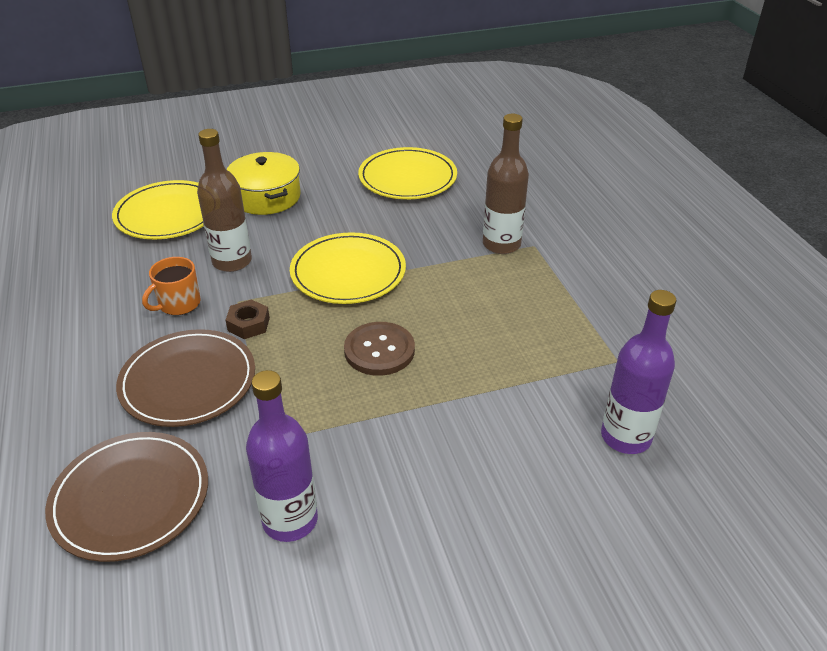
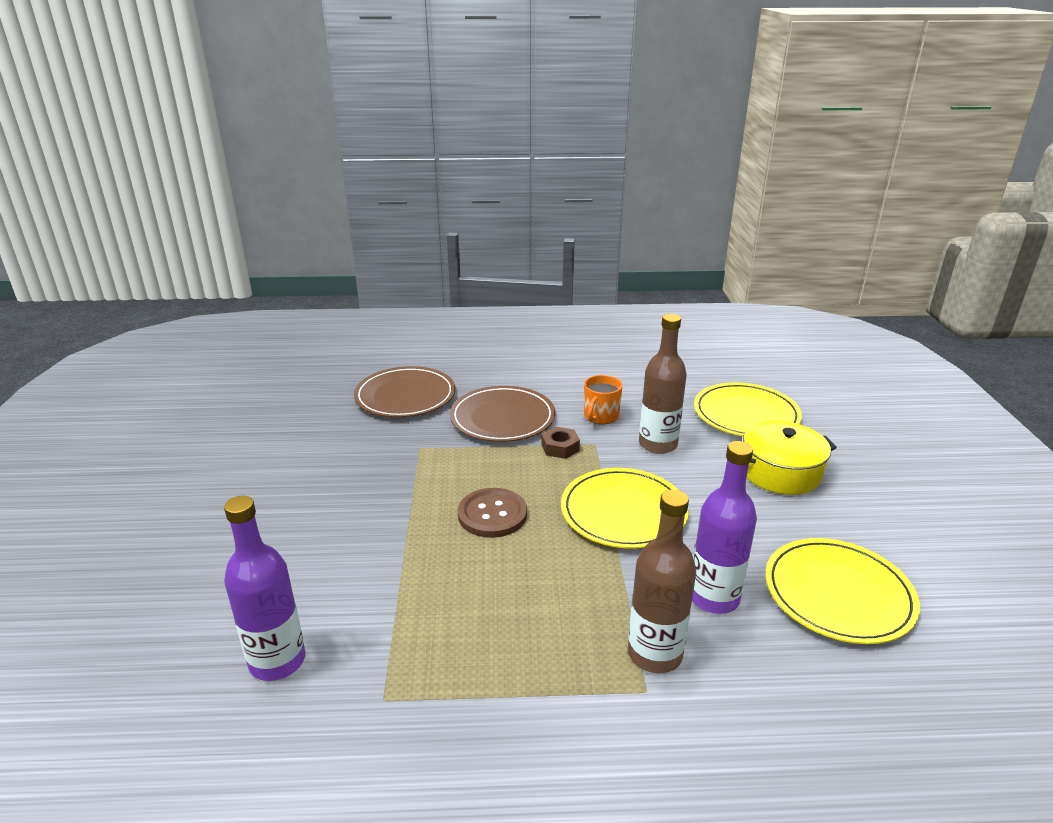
camera: 105 degrees right, 10 degrees down
(178, 304) = (600, 416): orange mug -> orange mug turned 120 degrees counterclockwise
(290, 520) = (342, 450): purple bottle -> purple bottle (714, 598)

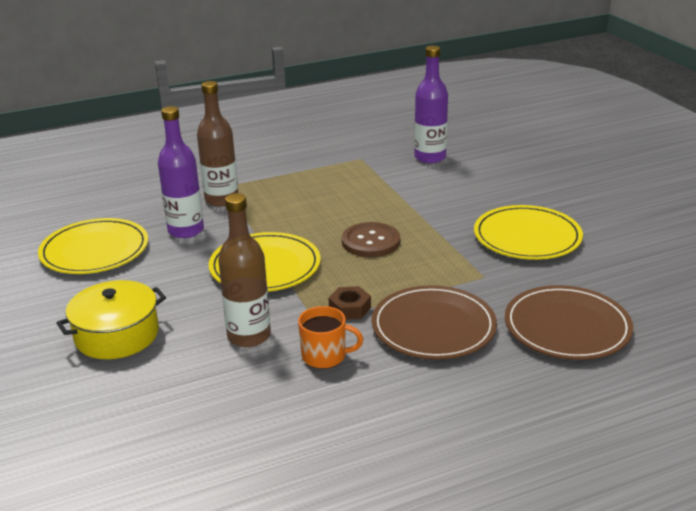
camera: 160 degrees right, 0 degrees up
(600, 416) = (325, 356): orange mug -> orange mug turned 90 degrees clockwise
(746, 414) = (145, 405): yellow plate -> yellow plate (527, 237)

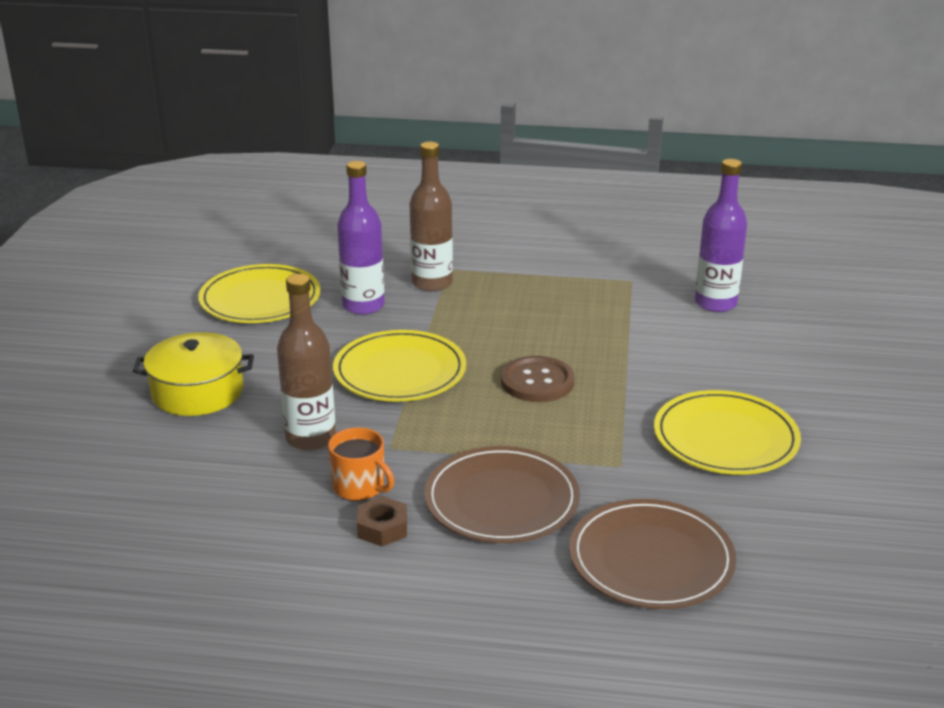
camera: 30 degrees right, 0 degrees up
(350, 308) = (437, 447): brown nut -> brown nut (382, 528)

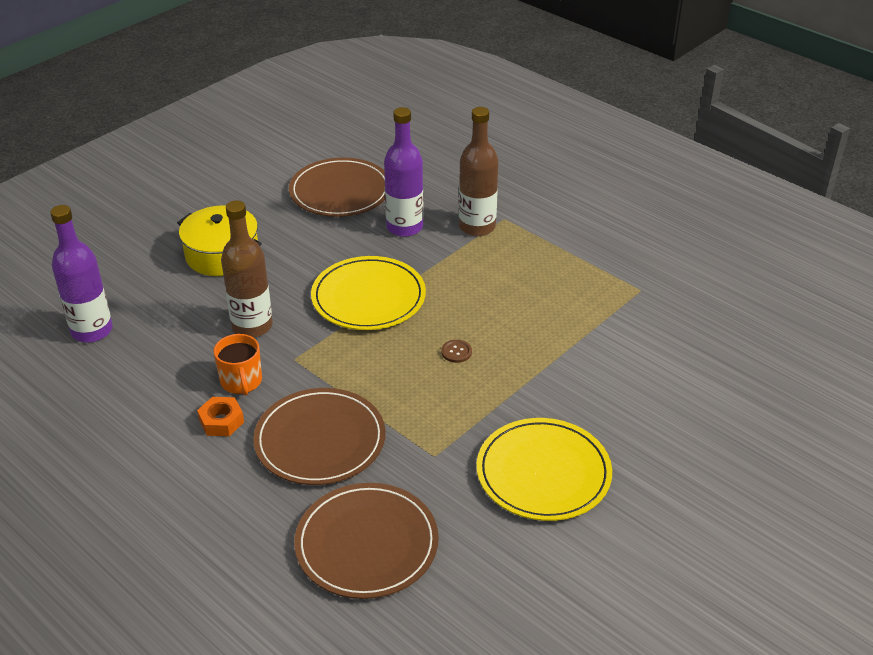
camera: 35 degrees right, 10 degrees up
(260, 299) = (340, 191): yellow plate -> brown plate
(382, 528) = (221, 421): brown nut -> orange nut
(537, 381) = (456, 352): brown button -> brown button, size x0.46
(715, 303) = (688, 343): purple bottle -> purple bottle (92, 331)

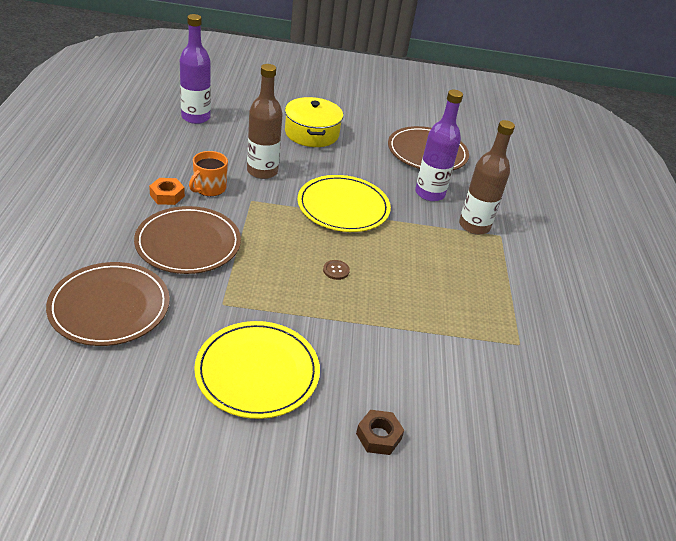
camera: 45 degrees right, 0 degrees up
(673, 431) = (378, 436): none -> brown nut

